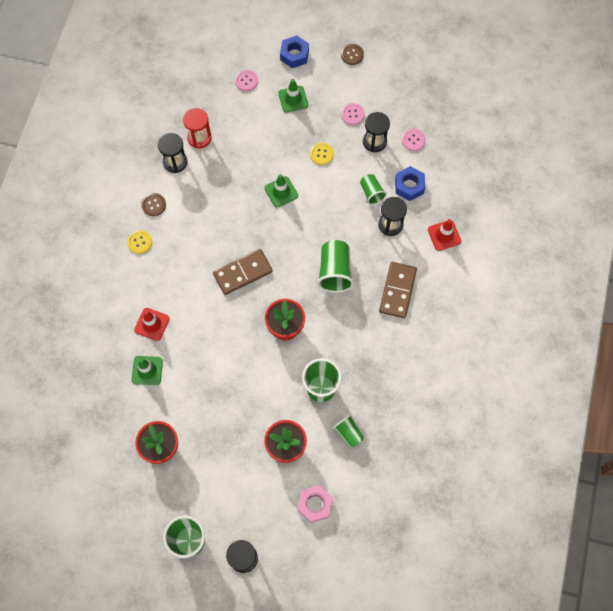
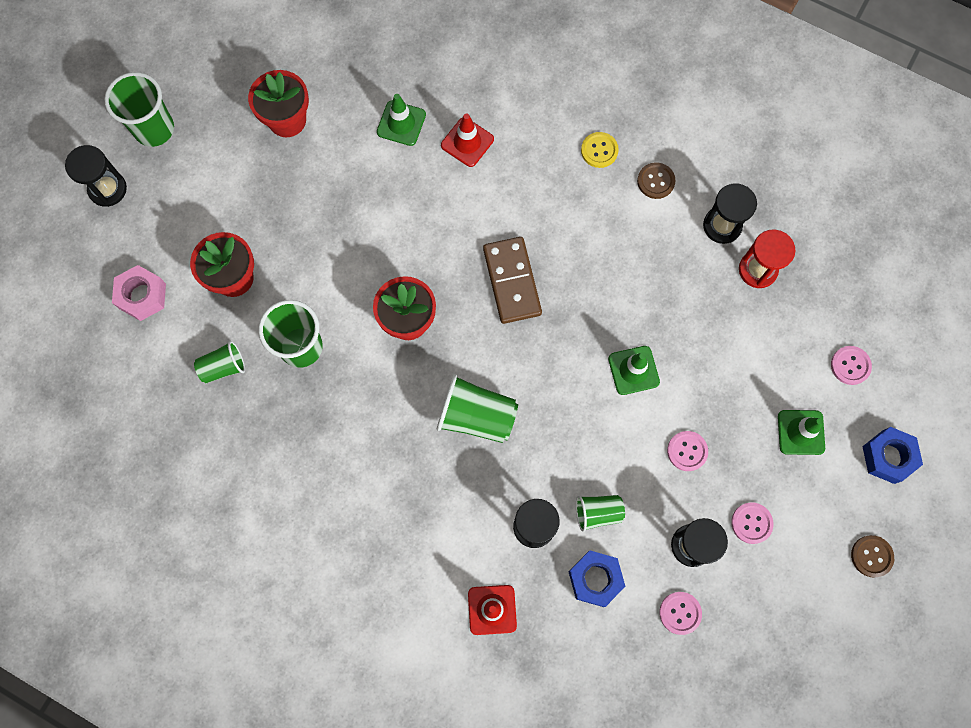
camera: 105 degrees right, 5 degrees up
(321, 154) = (687, 451): yellow button -> pink button
(397, 291) = (418, 503): brown domino -> none

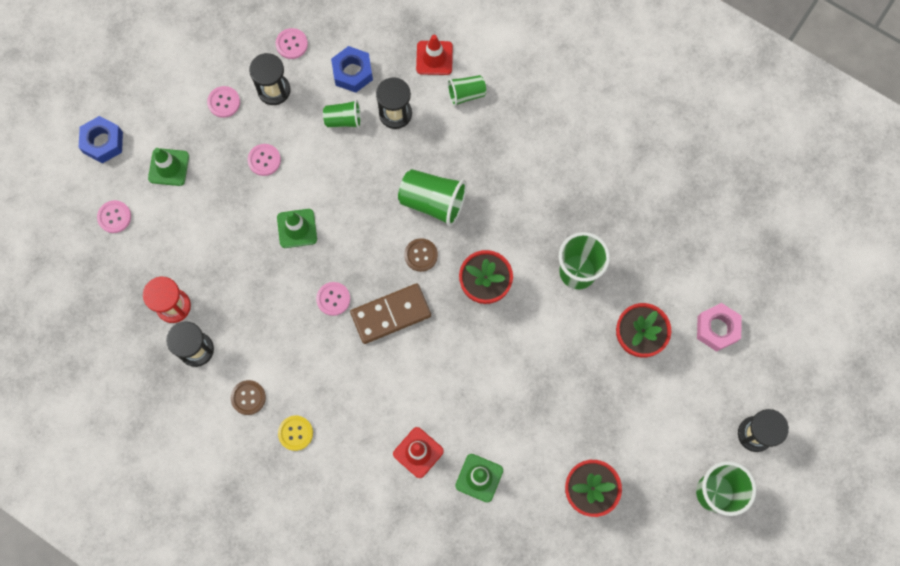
camera: 175 degrees left, 0 degrees up
(223, 367) = (644, 260): green cup -> green cup (466, 94)
(512, 281) = (391, 314): brown domino -> brown domino turned 75 degrees clockwise
(579, 293) = (333, 299): none -> pink button
(871, 556) = (136, 71): brown button -> brown button (421, 255)

